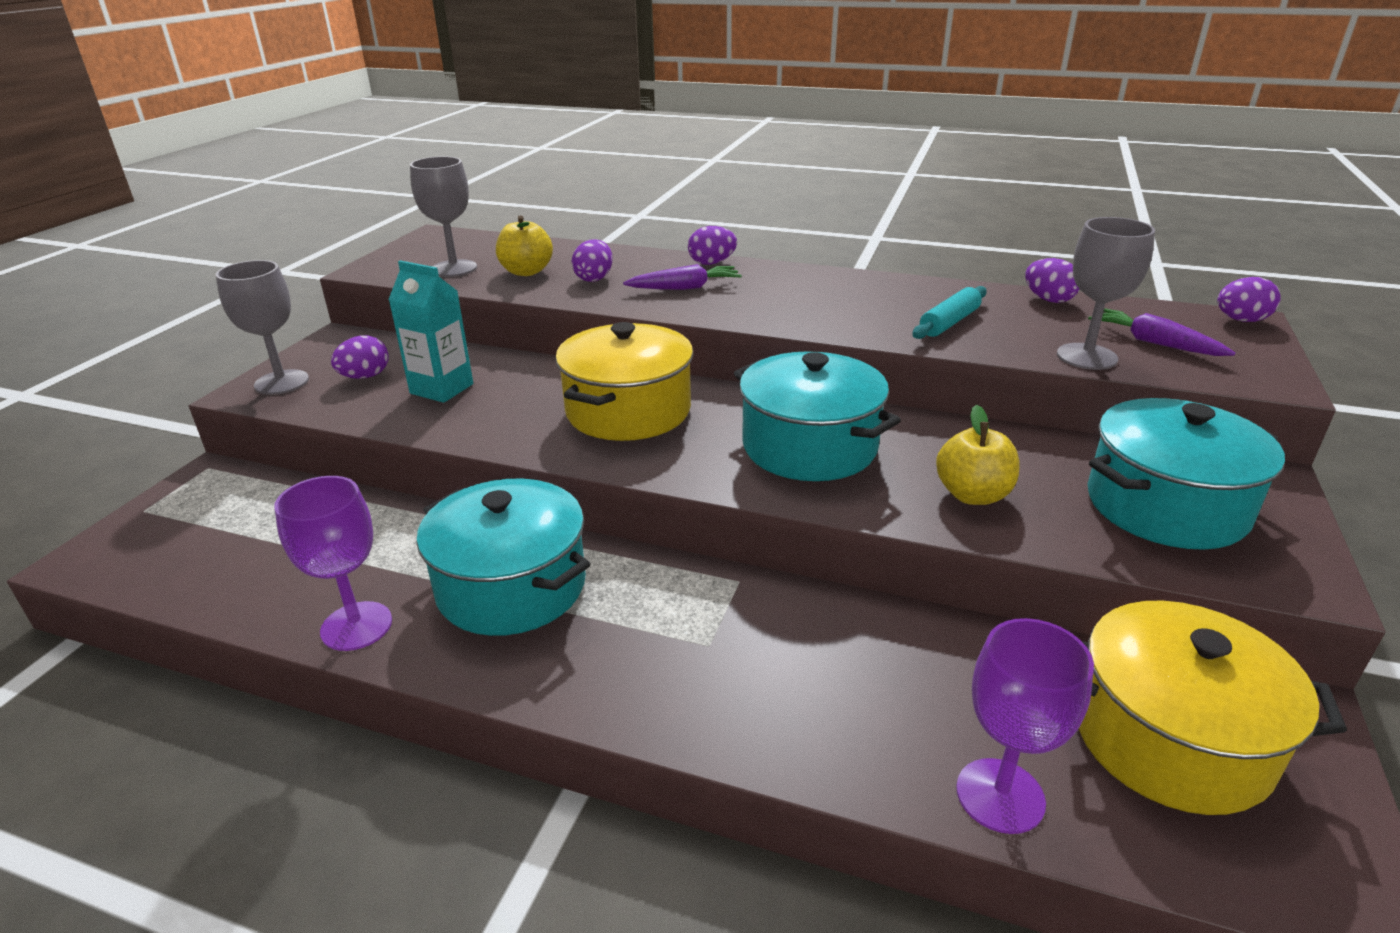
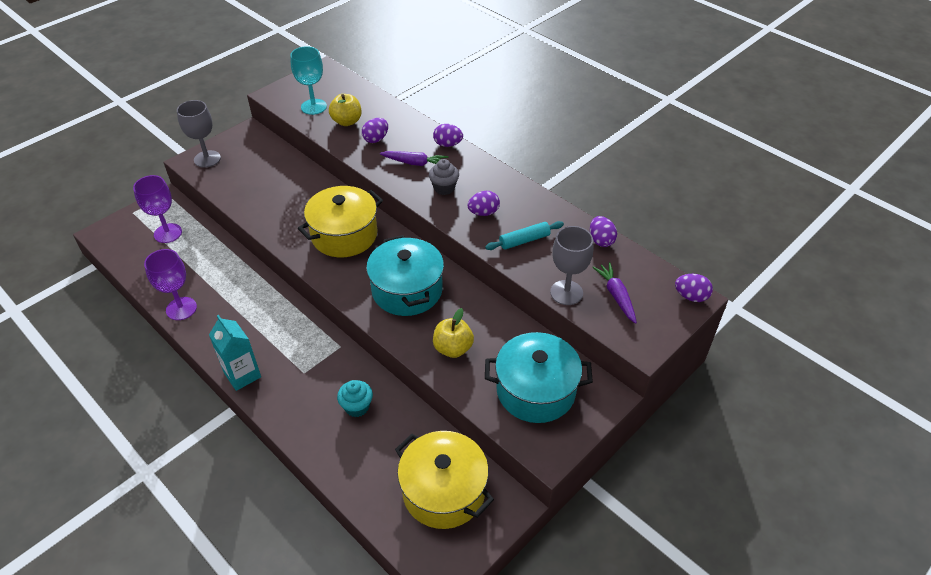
camera: 25 degrees right, 15 degrees up
(365, 376) = (244, 167): purple egg -> purple egg (483, 213)
(441, 389) = (272, 188): turquoise carton -> turquoise carton (242, 375)
(454, 268) = (313, 107): grey goblet -> turquoise goblet
(511, 586) = (248, 312): turquoise pot -> none
(761, 301) = (444, 188): none -> grey cupcake
(864, 662) = (357, 407): none -> turquoise cupcake
(1000, 795) = (355, 482): purple goblet -> purple goblet (168, 233)

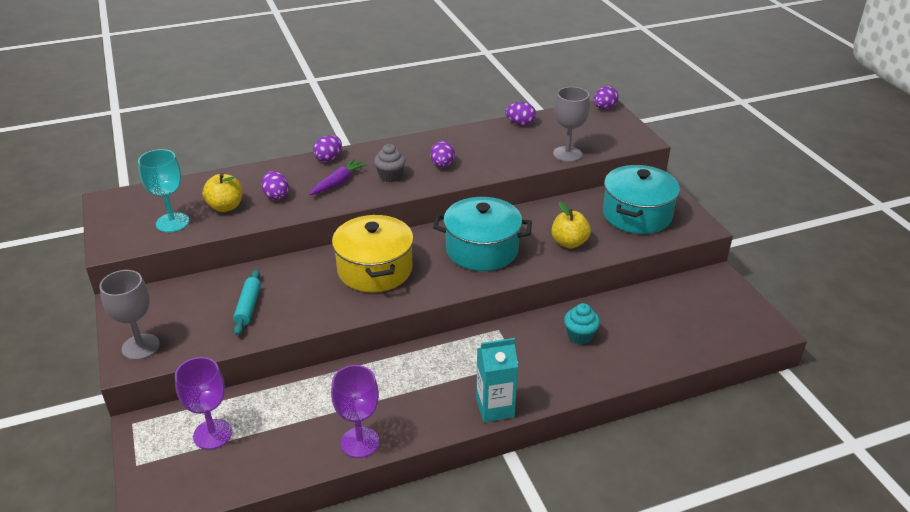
camera: 65 degrees left, 10 degrees down
(443, 491) = (693, 308): yellow pot -> none
(524, 240) = (493, 156): turquoise rolling pin -> turquoise rolling pin (248, 307)
(616, 296) = (584, 135): purple carrot -> none

